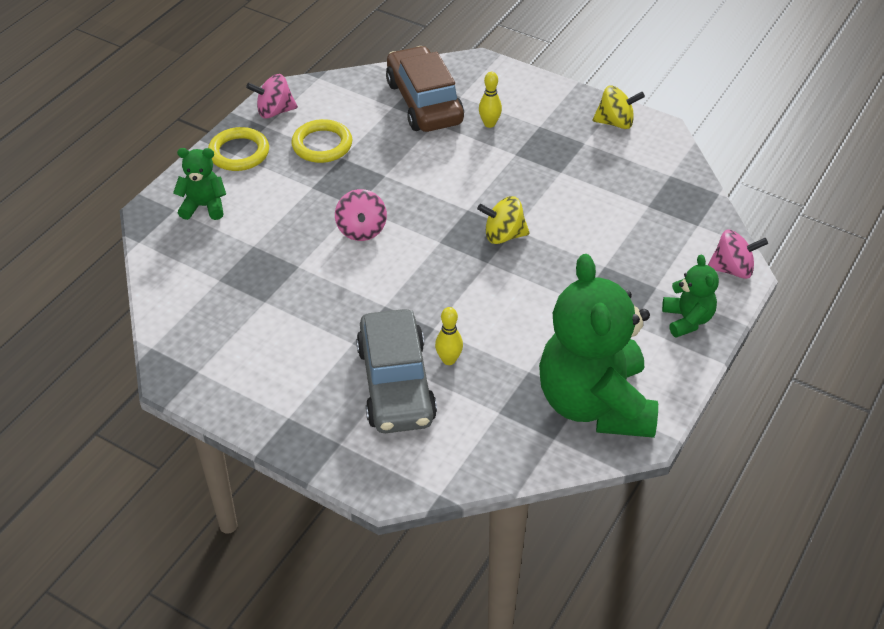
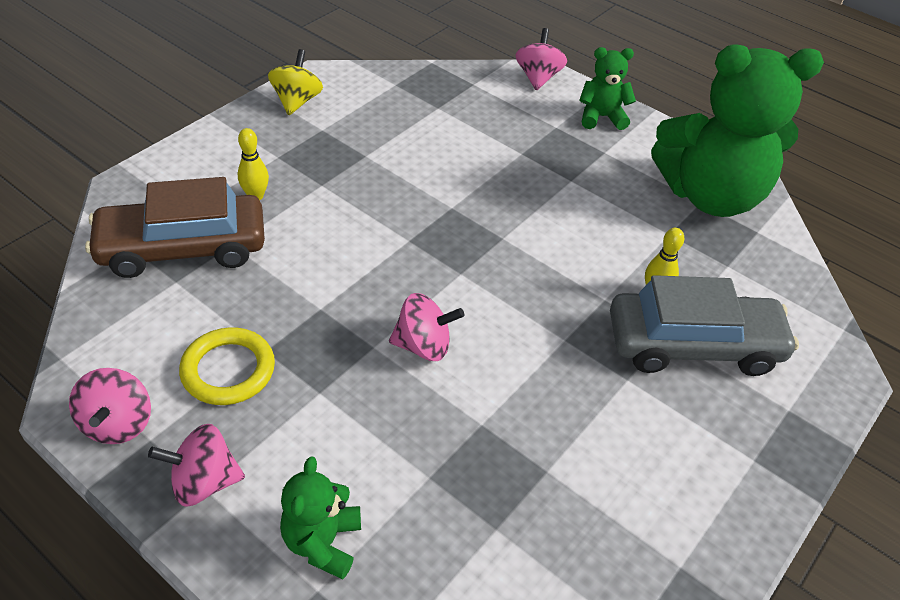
camera: 85 degrees left, 0 degrees up
(239, 153) = (204, 482): yellow ring -> pink spinning top
(503, 235) = (461, 217): yellow spinning top -> none

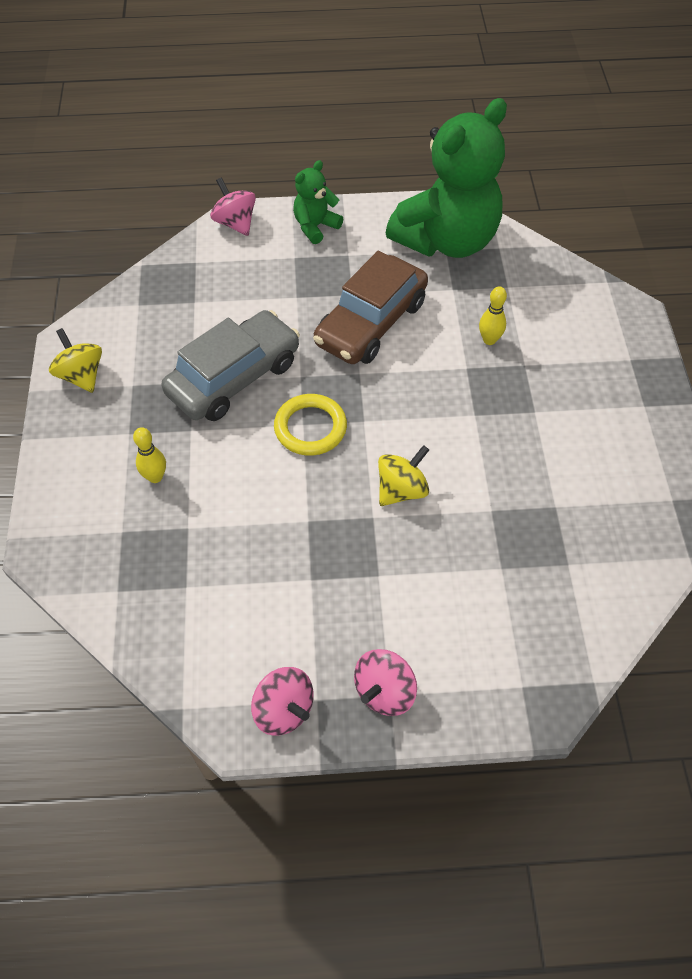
camera: 40 degrees left, 10 degrees up
(183, 248) = (157, 559): brown car -> brown car (371, 323)
(228, 370) = (305, 613): yellow ring -> yellow ring (310, 428)
(322, 542) = (492, 659): green teddy bear -> none
(423, 346) = (401, 490): pink spinning top -> yellow spinning top
(693, 345) = (545, 358): grey car -> grey car (234, 377)

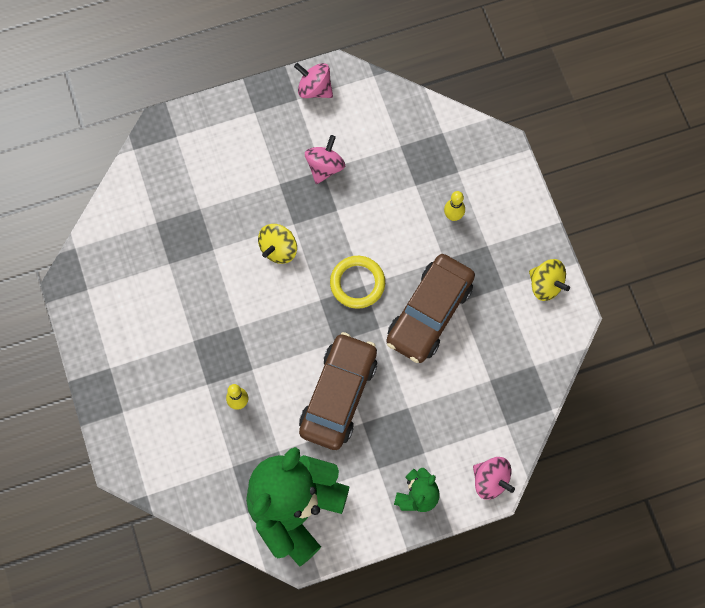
camera: 165 degrees right, 15 degrees up
(234, 377) = (429, 313): grey car -> brown car
(384, 691) = (258, 113): pink spinning top -> pink spinning top (325, 167)

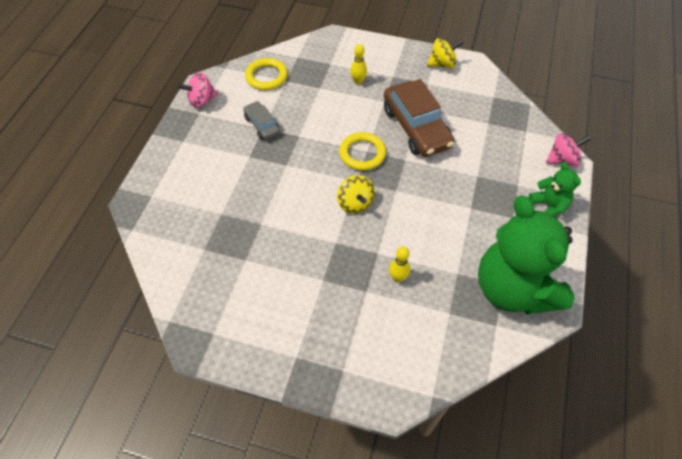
camera: 55 degrees left, 15 degrees down
(278, 249) = (297, 184): yellow spinning top -> yellow spinning top (355, 203)
(325, 167) = (262, 125): pink spinning top -> grey car
(338, 395) = (438, 210): brown car -> none
(391, 124) = (266, 76): none -> yellow ring

